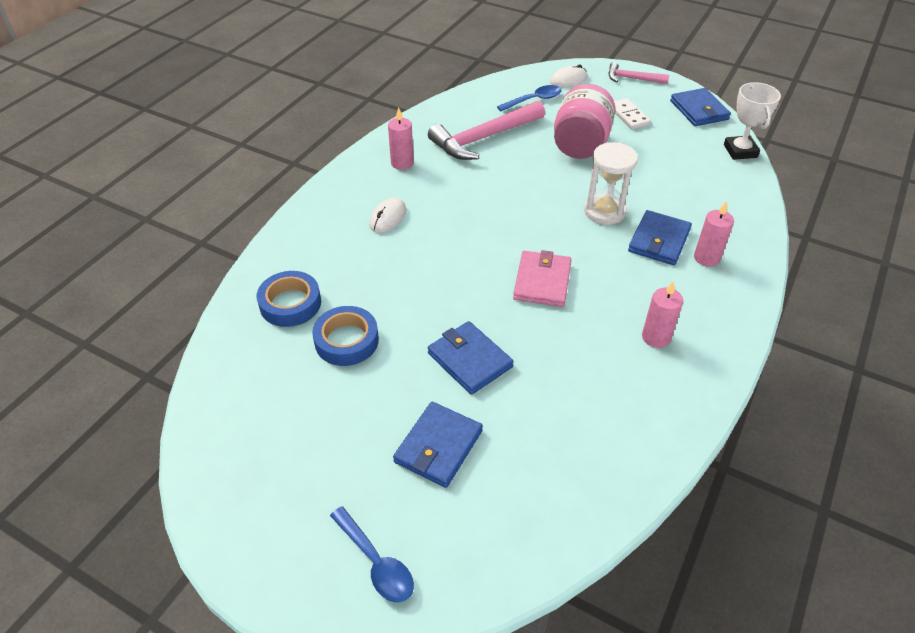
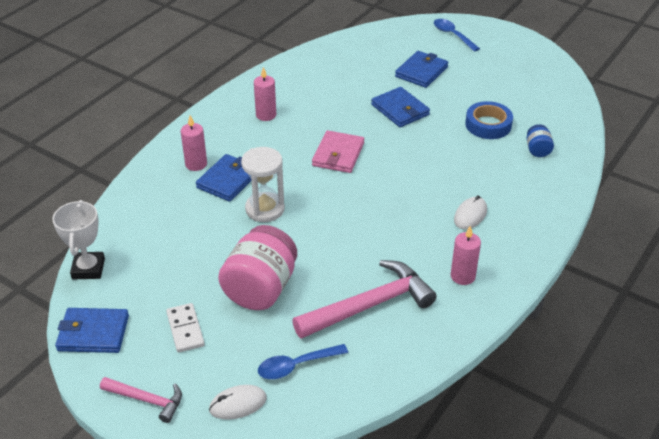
camera: 175 degrees left, 5 degrees down
(290, 304) = (537, 150): blue tape -> blue jar
(699, 110) = (93, 333): blue wallet -> blue wallet turned 75 degrees counterclockwise

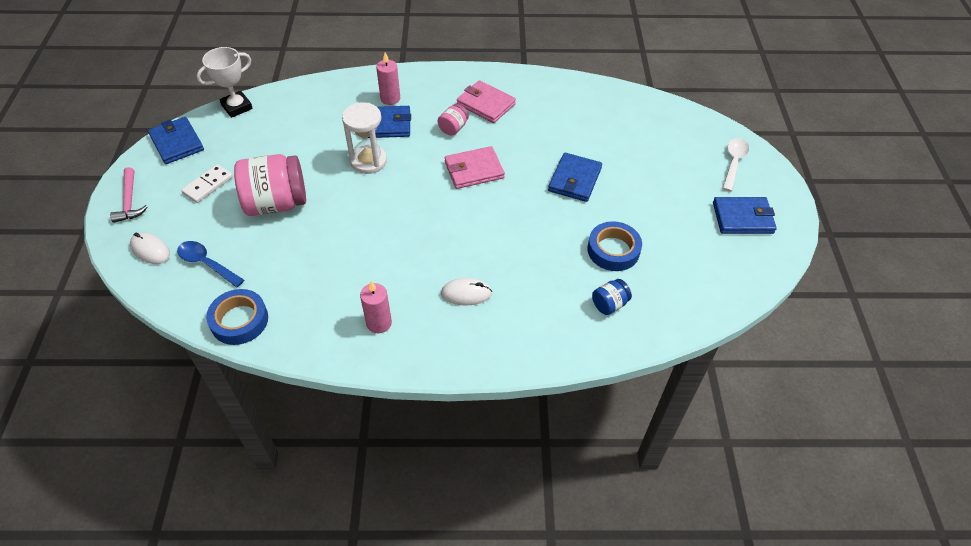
camera: 55 degrees right, 10 degrees up
(266, 115) = (486, 104): pink candle -> pink wallet
(276, 144) = (453, 128): none -> pink jar
(369, 305) = (300, 276): pink hammer -> none
(389, 365) = (239, 320): none -> blue tape
(421, 72) = (648, 168): blue wallet -> blue wallet (742, 218)
(452, 35) = (733, 162): blue spoon -> white spoon

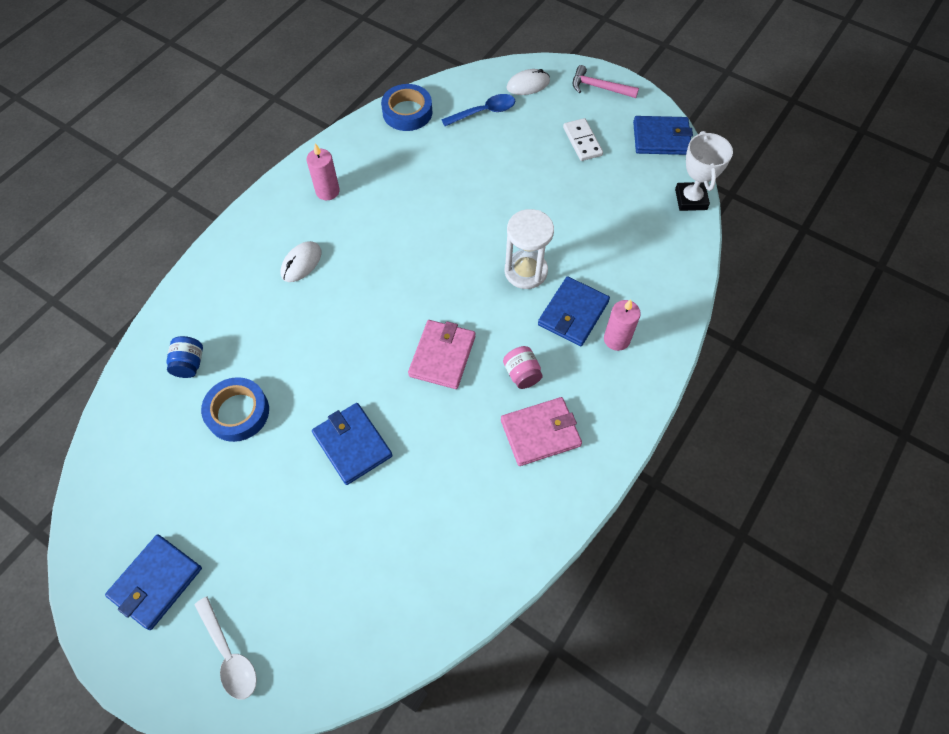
camera: 125 degrees right, 10 degrees up
(276, 203) = (520, 179): pink jar -> none

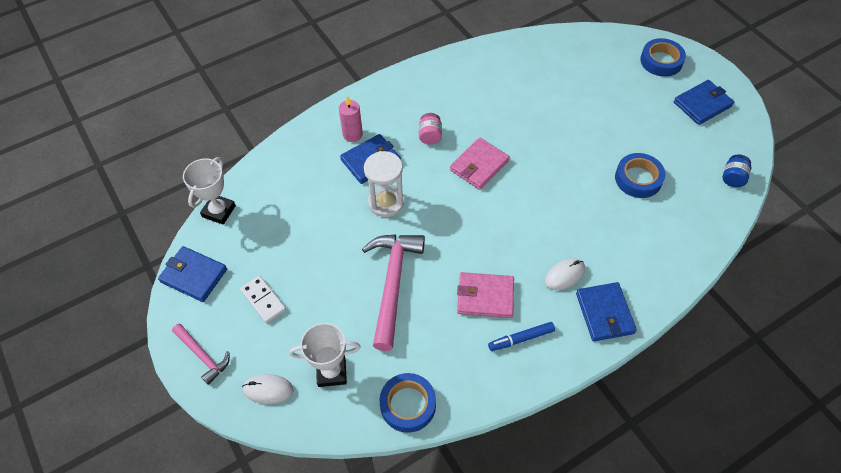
camera: 155 degrees left, 5 degrees down
(189, 364) = (671, 224): blue jar -> blue jar (733, 178)
(229, 655) = (661, 61): white spoon -> blue tape
(327, 191) = (521, 339): pink candle -> blue marker
(352, 445) = (562, 134): blue wallet -> blue wallet (604, 313)
(471, 195) = (393, 284): none -> pink hammer
(484, 112) = (331, 372): blue spoon -> white trophy
(540, 433) = (437, 101): pink wallet -> pink wallet (485, 296)
(582, 141) = (263, 300): white domino -> white domino turned 45 degrees counterclockwise

